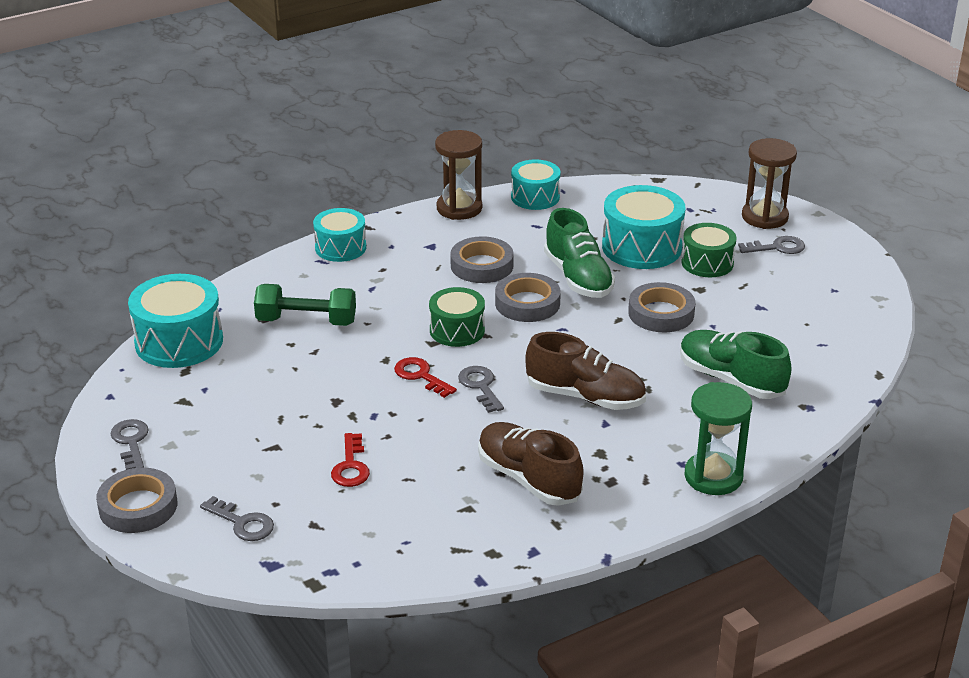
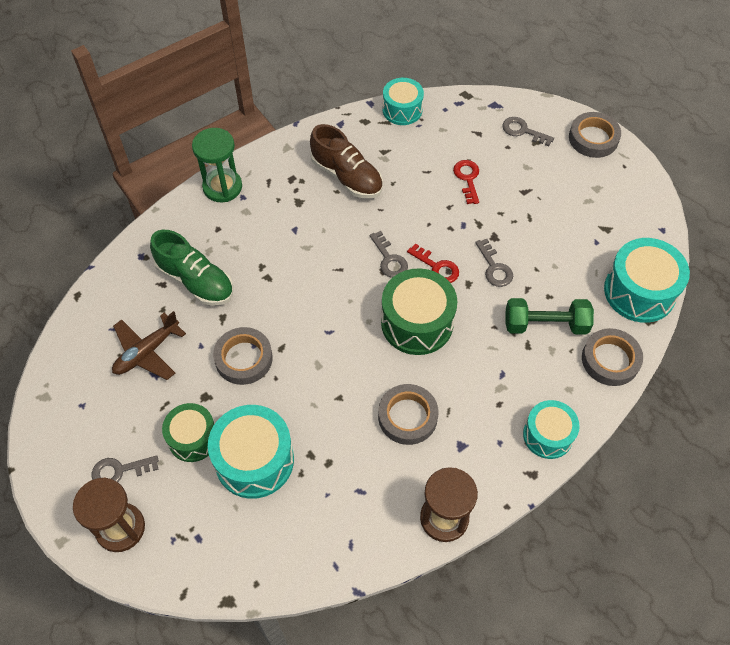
camera: 175 degrees right, 25 degrees up
(131, 442) = (624, 188): grey key -> grey key (494, 268)
(457, 330) = (417, 323): green drum -> green drum, size x1.56
(527, 303) = (360, 363): grey tape -> grey tape (610, 360)
(535, 197) = (365, 548): turquoise drum -> turquoise drum (402, 110)
(578, 278) = (316, 404): green shoe -> none
(585, 397) = (309, 254): brown shoe -> none
(774, 323) = (147, 352): none -> brown plane

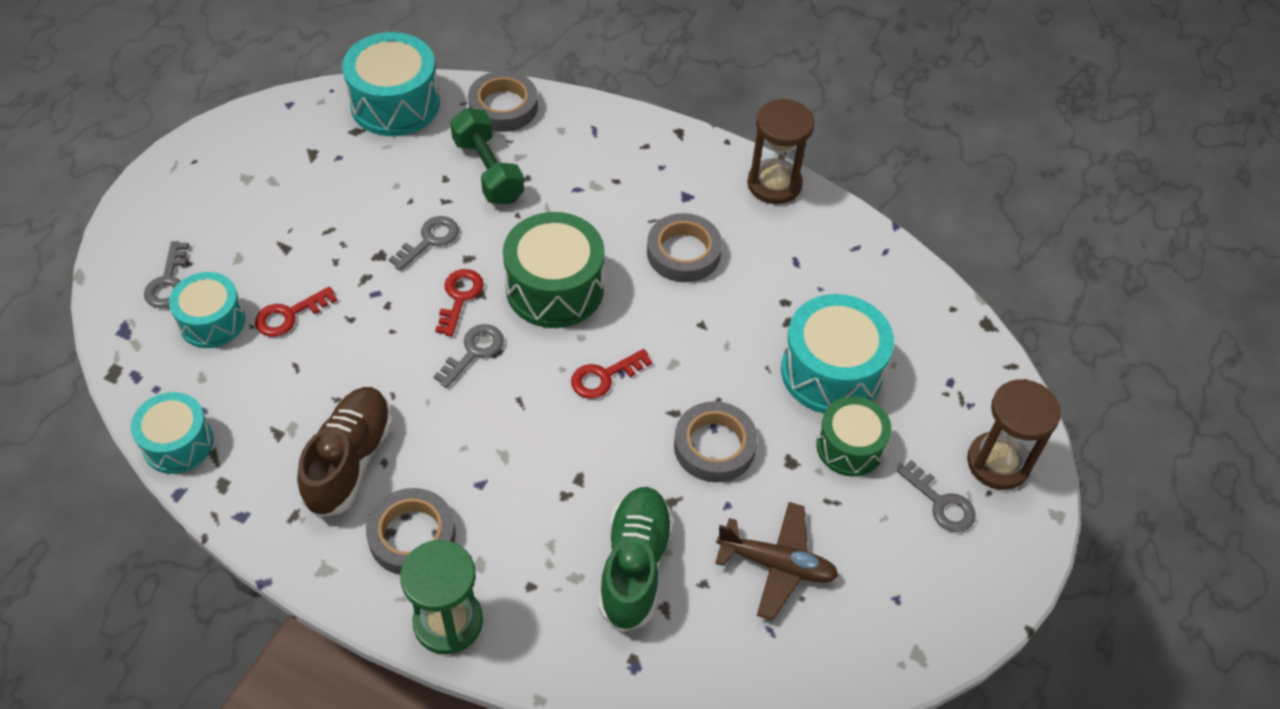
camera: 120 degrees left, 5 degrees down
(330, 321) = (604, 377): none -> red key
(548, 435) = (627, 132): turquoise drum -> turquoise drum (212, 321)
(593, 138) = (153, 203): grey tape -> grey tape (412, 535)

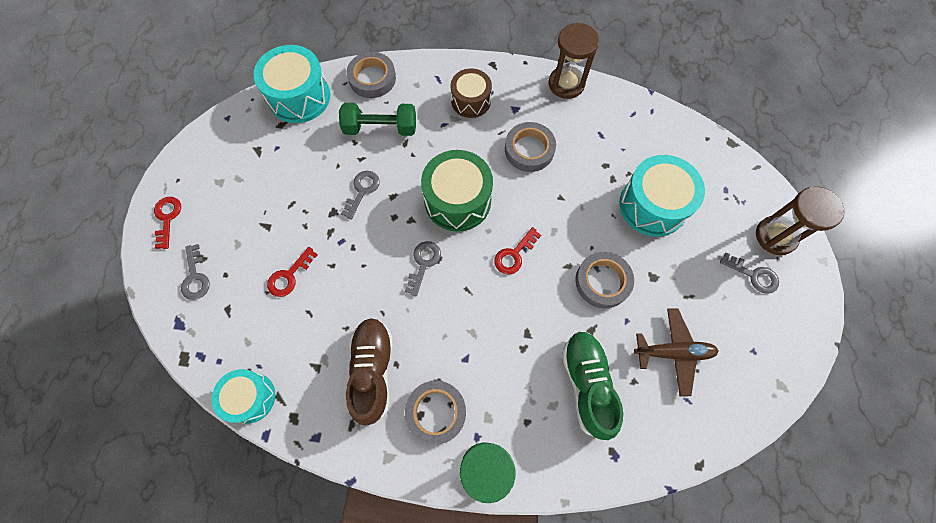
camera: 15 degrees left, 15 degrees up
(212, 321) = (238, 297): turquoise drum -> none
(459, 297) = (398, 227): red key -> red key (167, 218)
(488, 170) = (380, 128): green dumbbell -> green dumbbell turned 45 degrees counterclockwise
(627, 170) = (471, 101): none -> brown drum
(850, 447) = (684, 254): green drum -> none

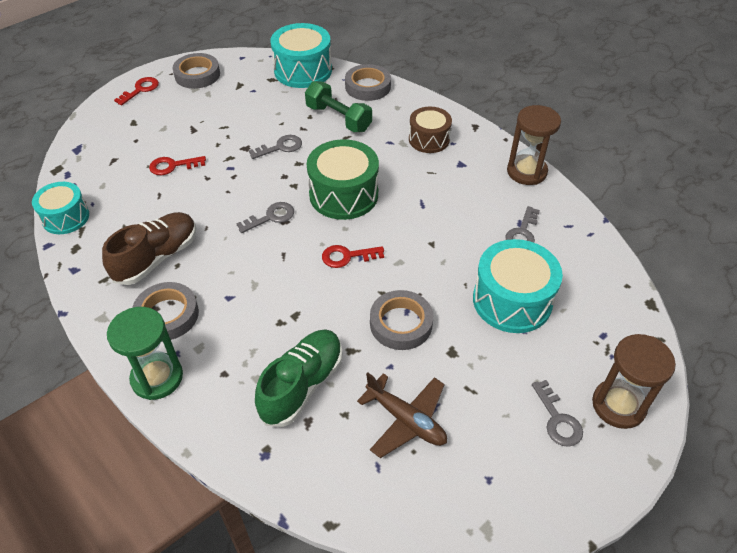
camera: 40 degrees right, 20 degrees down
(195, 277) = (117, 130): grey key -> grey key (522, 232)
(529, 150) = (441, 196): grey tape -> grey tape (197, 75)

